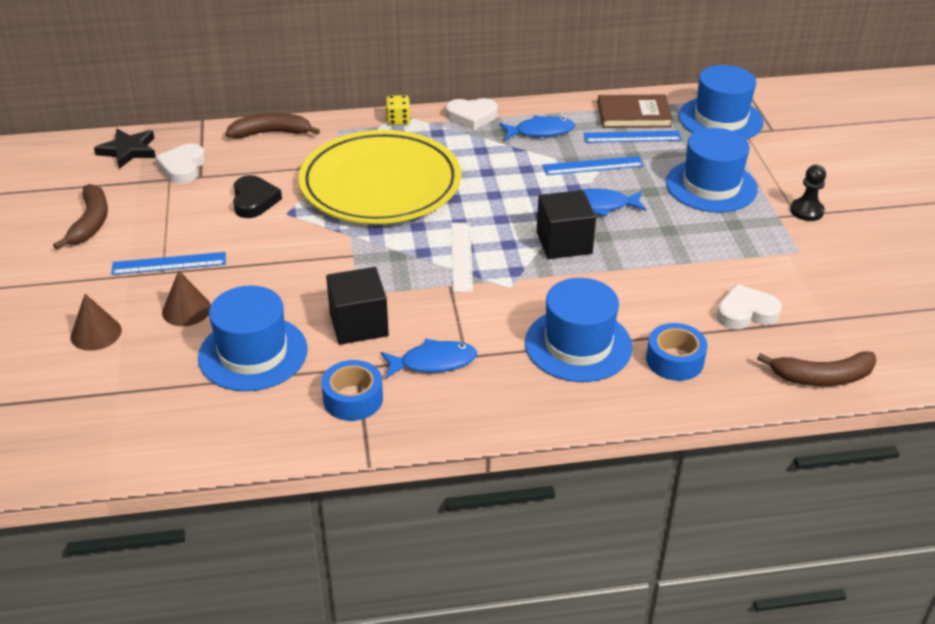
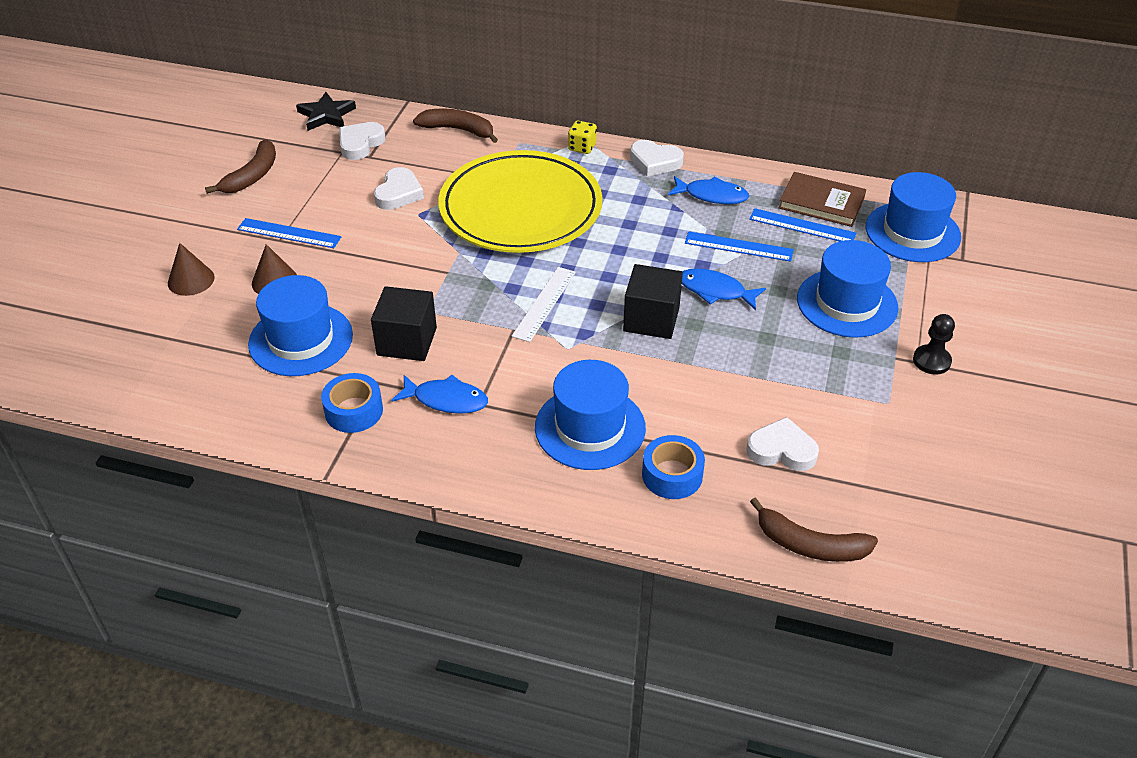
camera: 25 degrees right, 5 degrees up
(254, 201) = (399, 193): black heart -> white heart

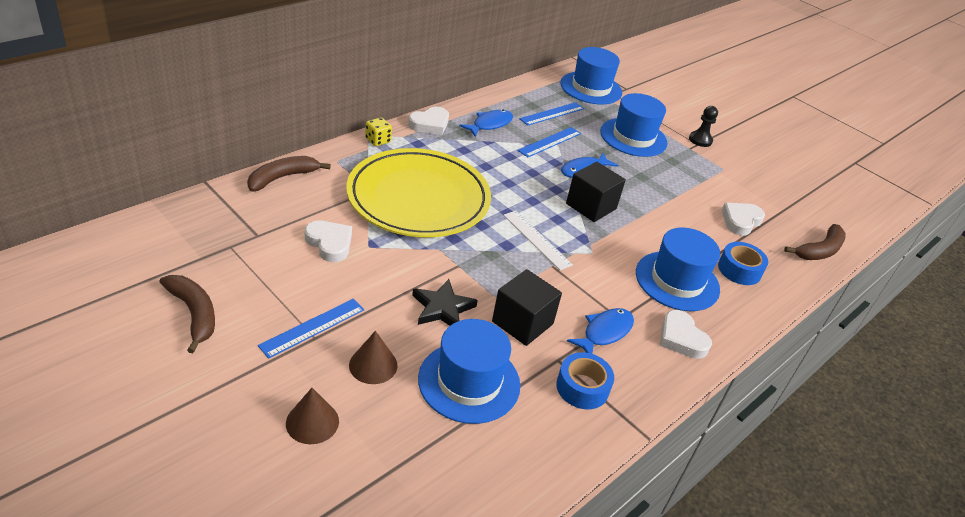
camera: 65 degrees left, 5 degrees down
(326, 115) = (160, 230): black star -> black star (442, 308)
(360, 144) = (232, 232): white heart -> white heart (681, 338)
(821, 202) = (536, 97): brown book -> none

